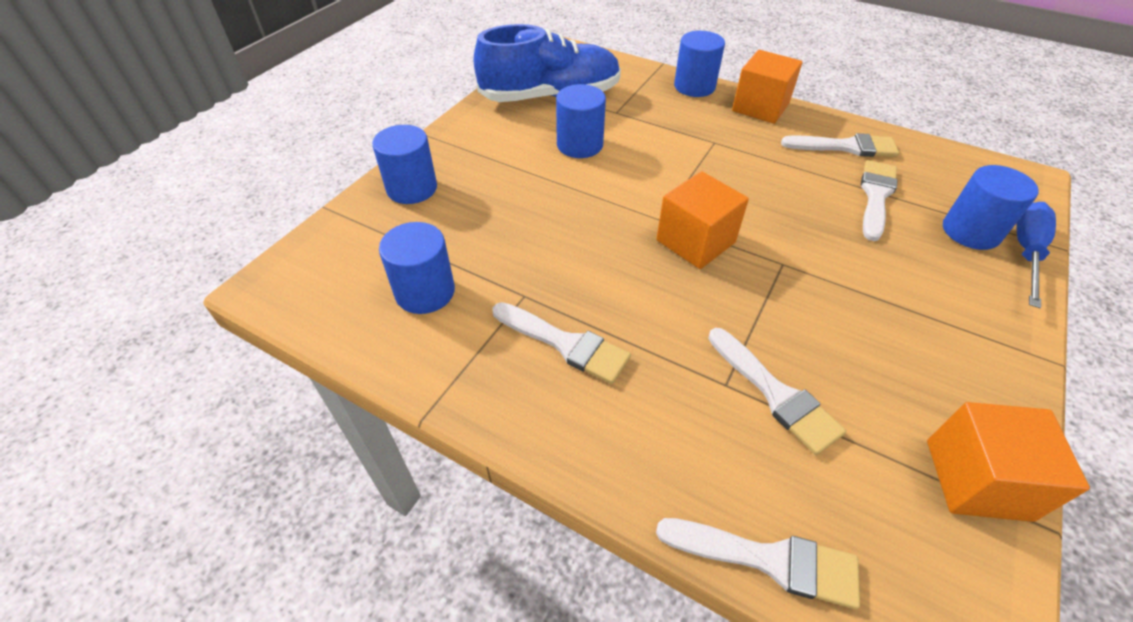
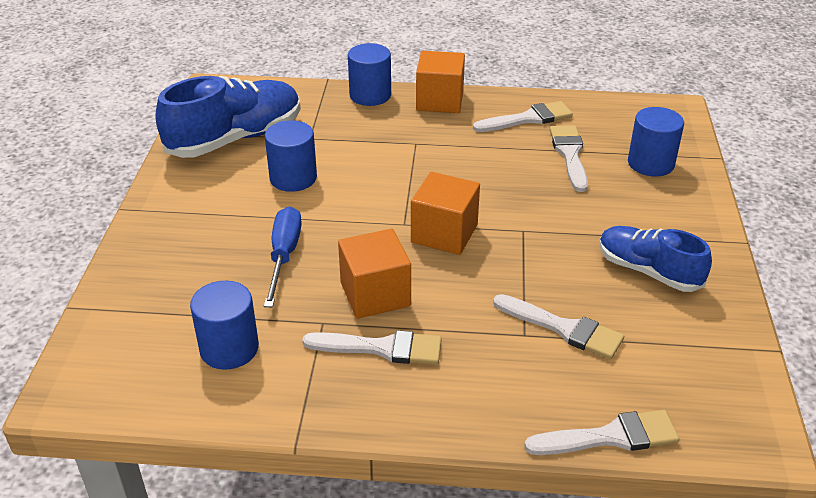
camera: 25 degrees left, 10 degrees down
(412, 188) = (151, 264): blue cylinder -> none
(913, 359) = (648, 271): none -> blue shoe
(977, 479) = (720, 336): orange cube -> orange cube (375, 294)
(1026, 252) = (694, 168): blue screwdriver -> blue screwdriver (284, 256)

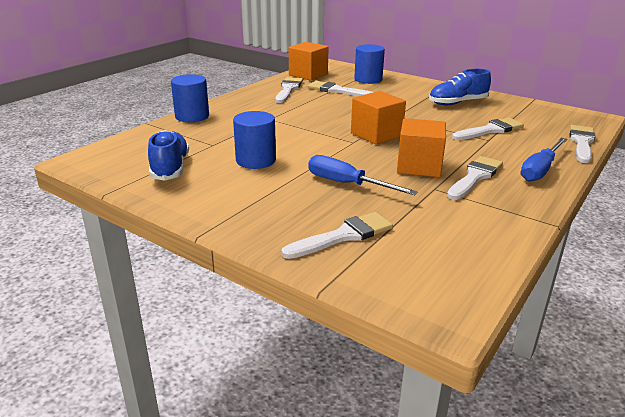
camera: 60 degrees left, 10 degrees down
(169, 289) = (343, 236): none -> white brush
(229, 348) = (439, 226): blue cylinder -> none
(235, 139) = (170, 168): blue shoe -> blue shoe, size x0.63
(439, 101) = (233, 102): orange cube -> orange cube (308, 75)
(456, 405) = (540, 170): none -> blue screwdriver

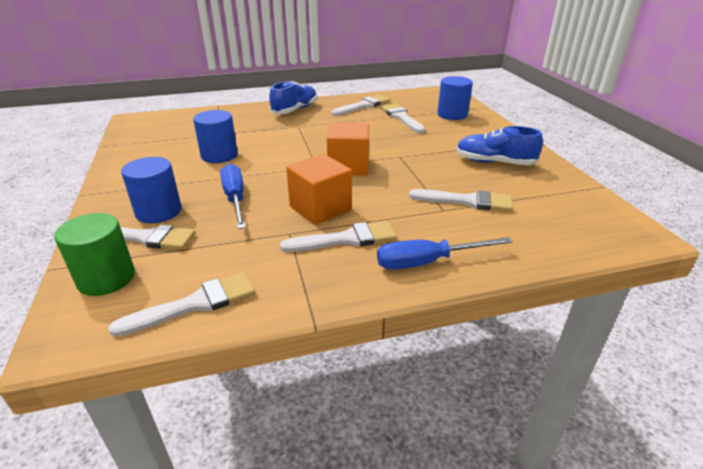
camera: 40 degrees right, 5 degrees up
(170, 168) = (163, 142): blue shoe -> blue shoe (295, 110)
(192, 116) = (252, 108): blue cylinder -> blue cylinder (158, 211)
(308, 75) = (407, 97): orange cube -> none
(382, 271) = (106, 278): none -> green cylinder
(581, 142) = (549, 255): white brush -> white brush (195, 304)

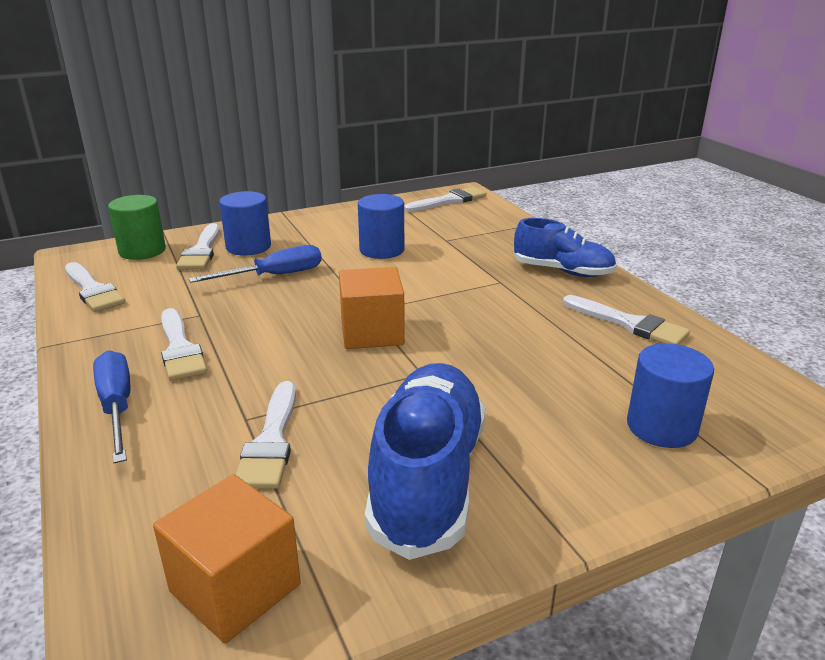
camera: 80 degrees right, 5 degrees down
(320, 208) = (253, 325): orange cube -> orange cube (235, 588)
(401, 117) = (598, 365): white brush -> white brush (449, 200)
(494, 162) = (428, 479): blue shoe -> blue shoe, size x1.57

